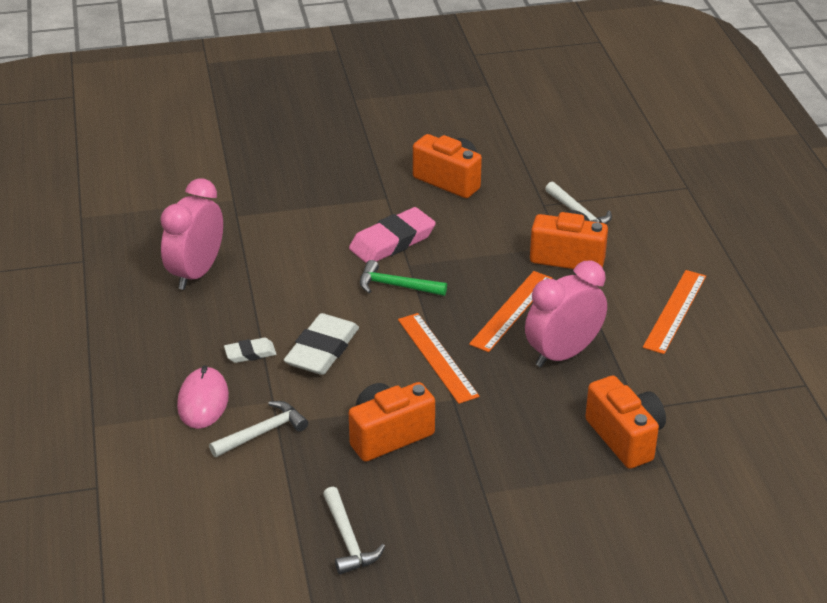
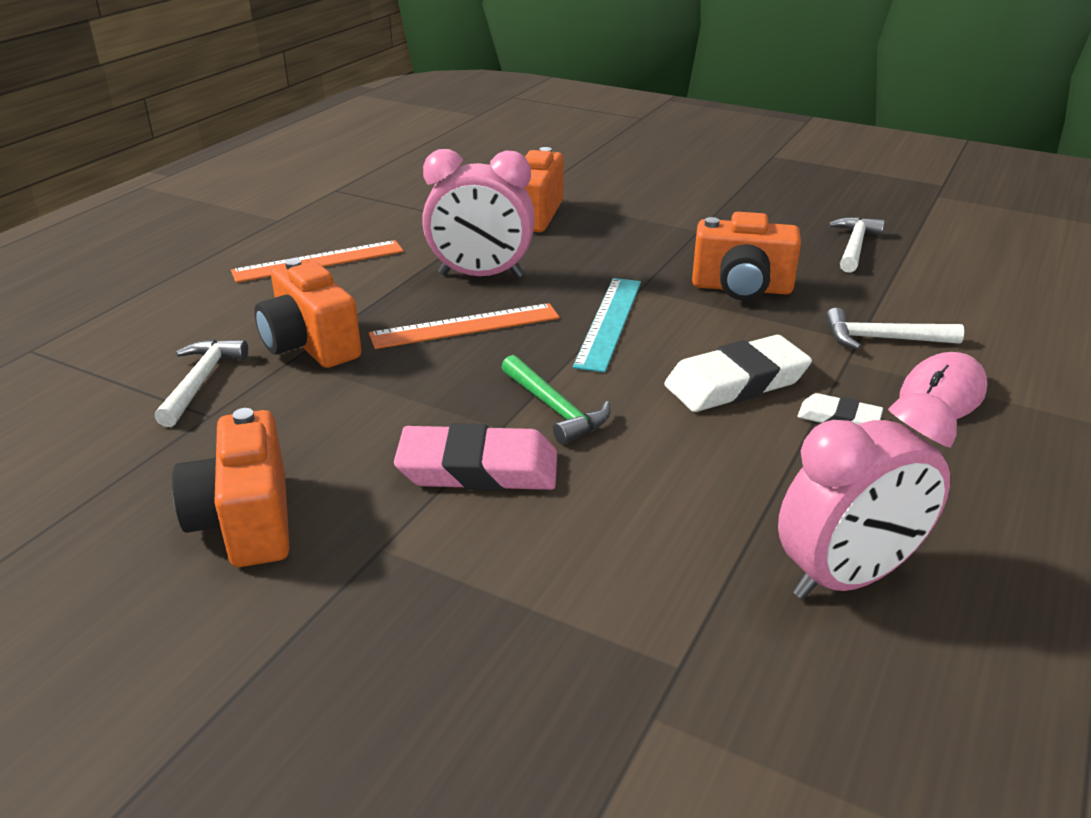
camera: 140 degrees left, 5 degrees down
(437, 357) = (609, 322): orange ruler -> turquoise ruler

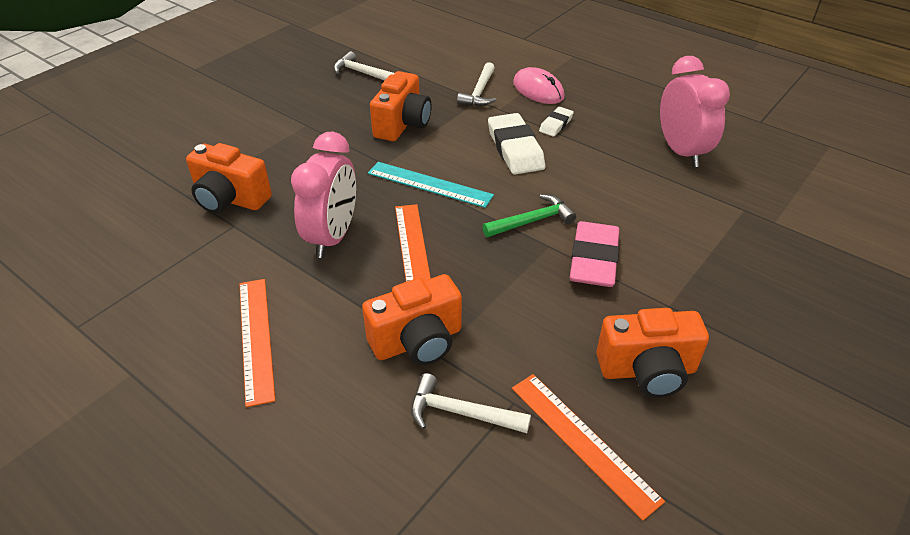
camera: 80 degrees left, 10 degrees up
(138, 468) = (583, 441): none -> orange ruler

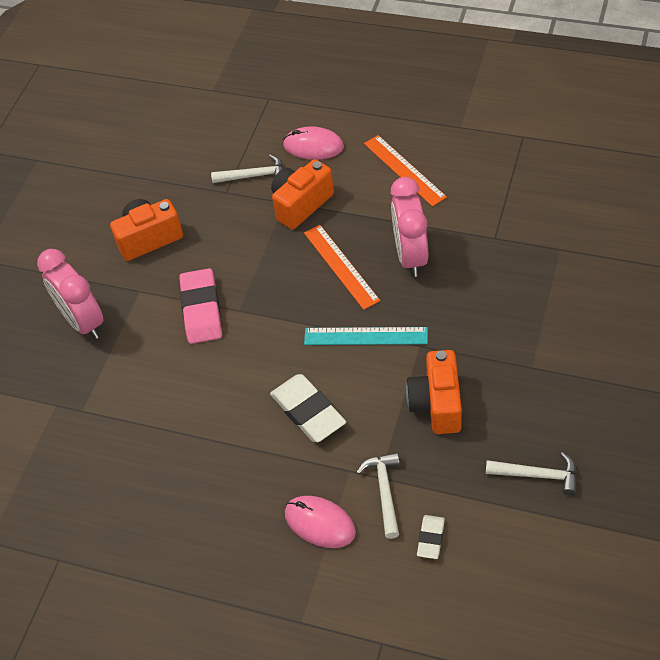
camera: 165 degrees right, 10 degrees up
(230, 199) = (520, 258): orange camera -> none
(347, 429) = (313, 146): none -> pink mouse
(532, 221) = (261, 329): green hammer -> none
(556, 124) = (280, 466): white eraser -> white eraser (430, 538)
(583, 441) = (180, 186): orange ruler -> none
(681, 152) = (143, 470): pink clock -> pink clock (83, 322)

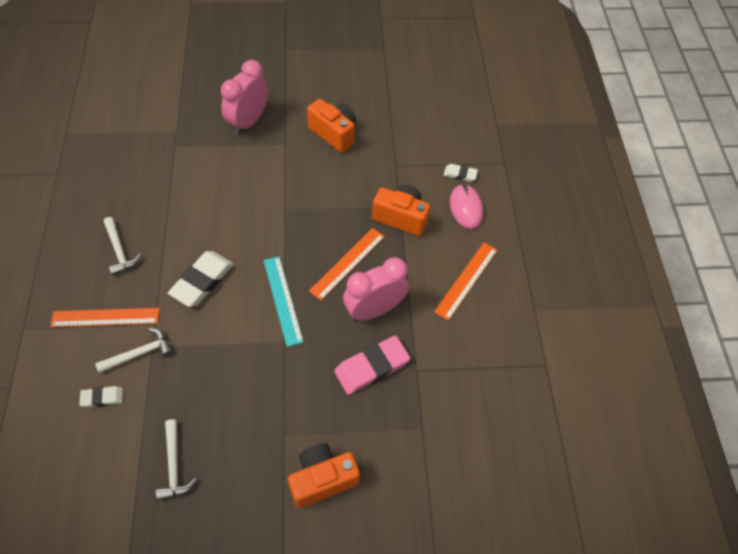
camera: 60 degrees right, 5 degrees up
(201, 309) = (278, 186): pink eraser -> pink eraser (372, 367)
(254, 175) = (419, 178): white hammer -> white hammer (120, 251)
(266, 139) = (460, 174): none -> white eraser
(320, 523) = (105, 317): pink mouse -> orange ruler
(437, 404) = (228, 369): orange camera -> orange camera (322, 479)

